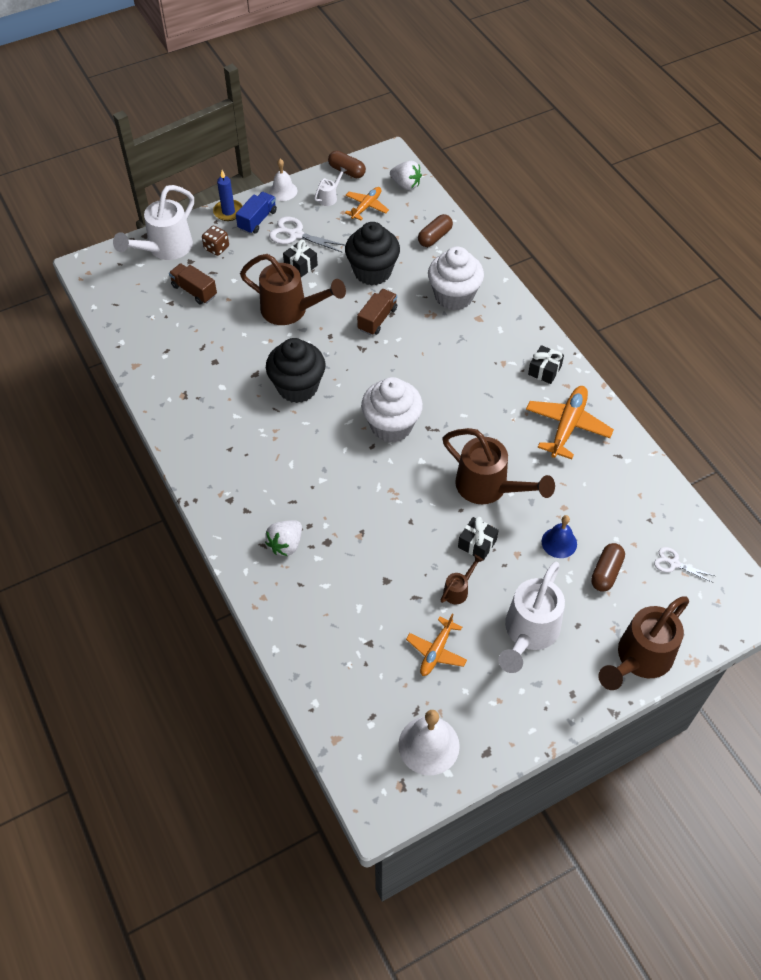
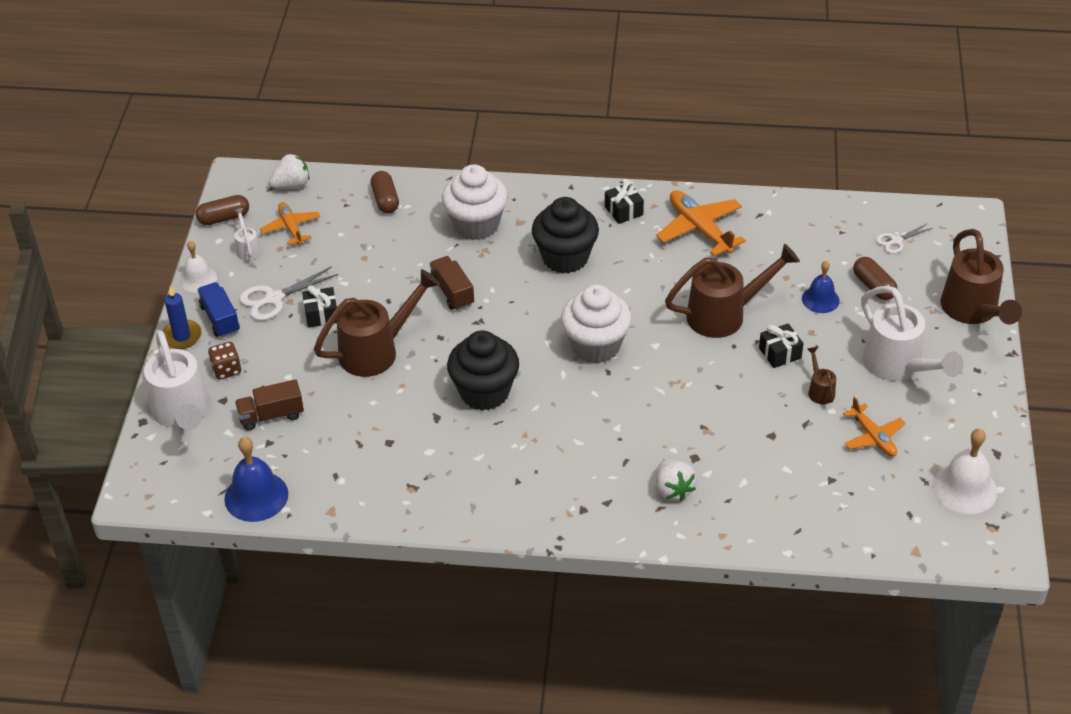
camera: 55 degrees left, 10 degrees down
(122, 322) = (256, 496): none -> blue bell
(372, 272) = (385, 266): black cupcake -> black cupcake (565, 258)

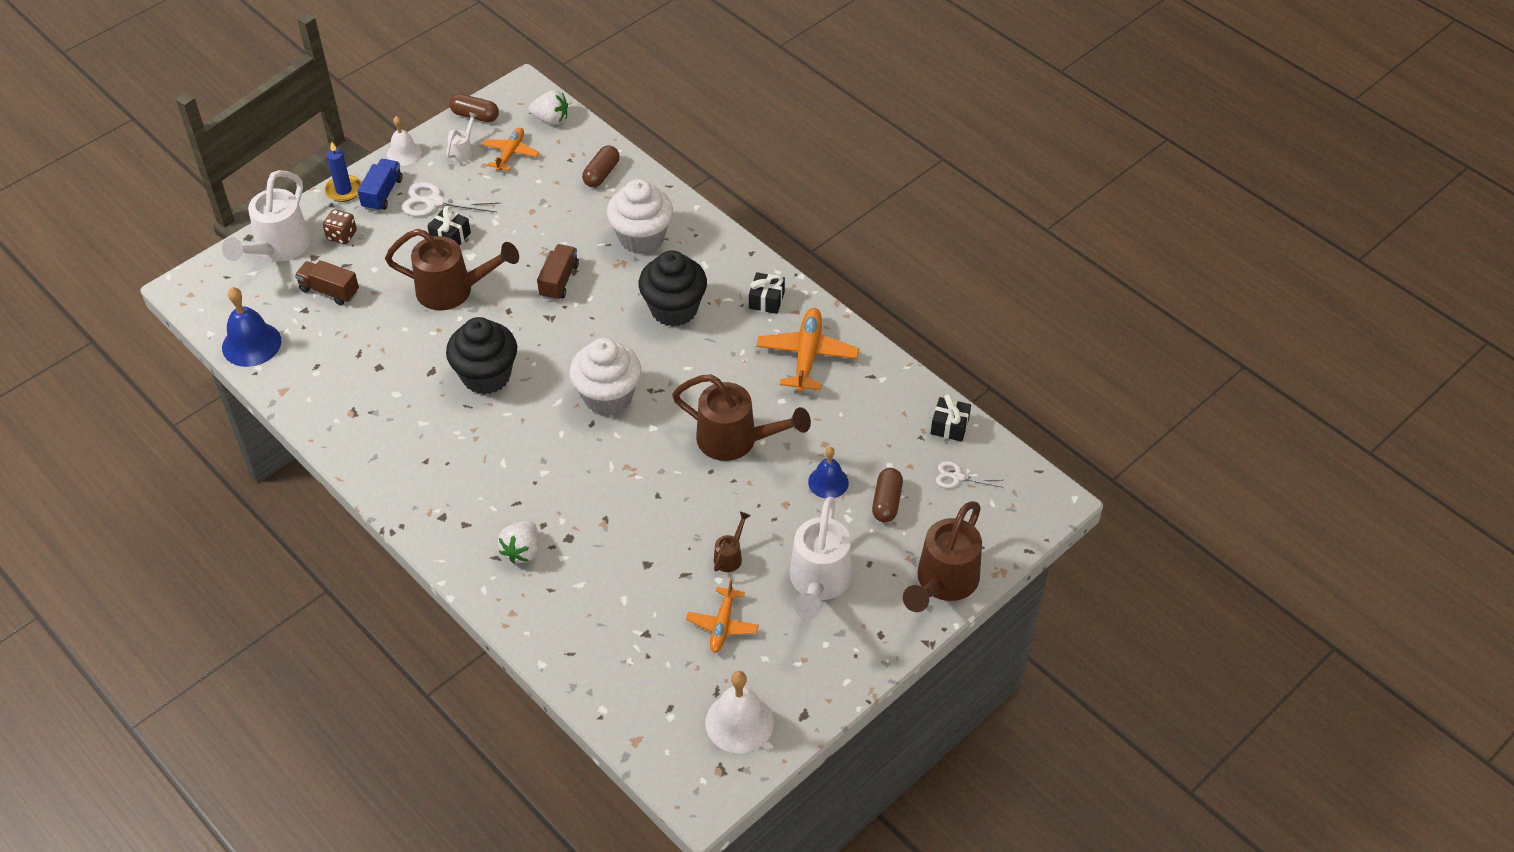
camera: 40 degrees right, 5 degrees up
(780, 353) = (738, 503): black gift -> black gift (949, 426)

